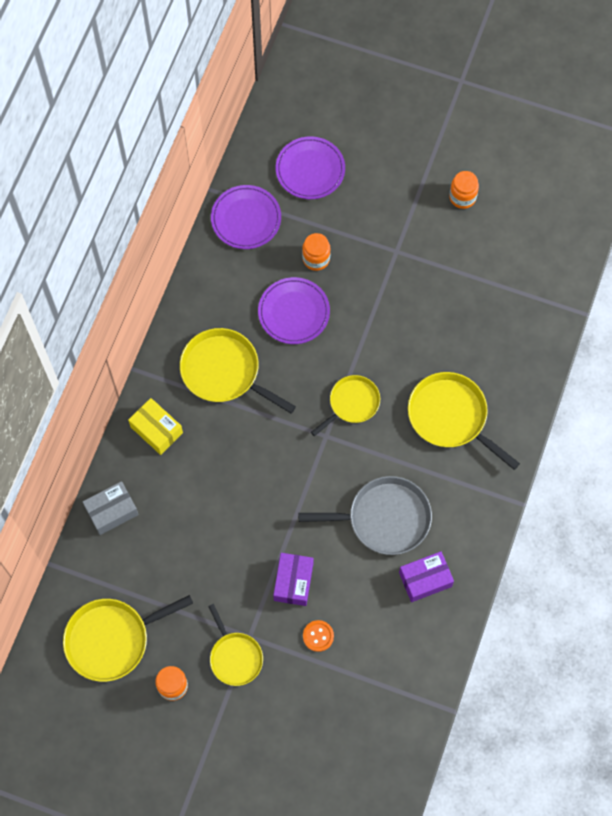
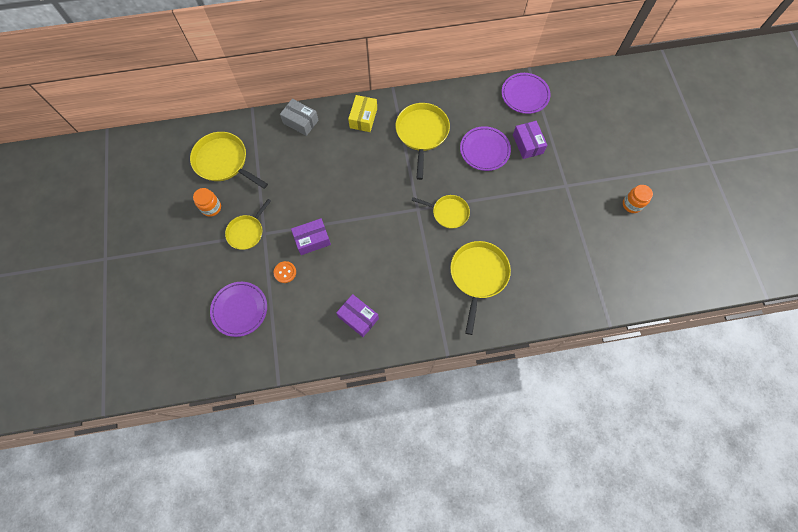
camera: 60 degrees right, 0 degrees up
(310, 170) = (582, 111): purple plate -> purple plate (239, 309)
(316, 259) = (527, 144): orange jar -> purple box
(384, 518) = (385, 271): grey pan -> none

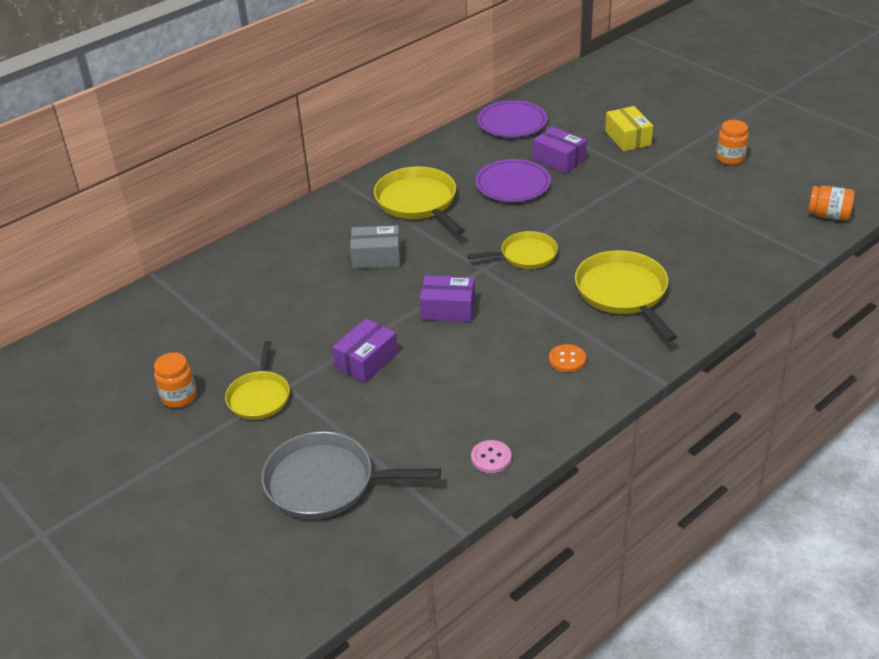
camera: 30 degrees left, 30 degrees down
(223, 161) = (155, 342): yellow pan -> none
(239, 309) = (325, 483): purple plate -> grey pan
(285, 272) = (358, 411): orange button -> orange button (567, 359)
(300, 122) = (238, 257): grey box -> grey box (376, 257)
(324, 346) = (491, 458): none -> pink button
(358, 317) = (509, 406): purple box -> purple box (448, 309)
(363, 118) = (325, 220): yellow box -> yellow box (628, 138)
(649, 290) = (828, 215): none -> orange jar

